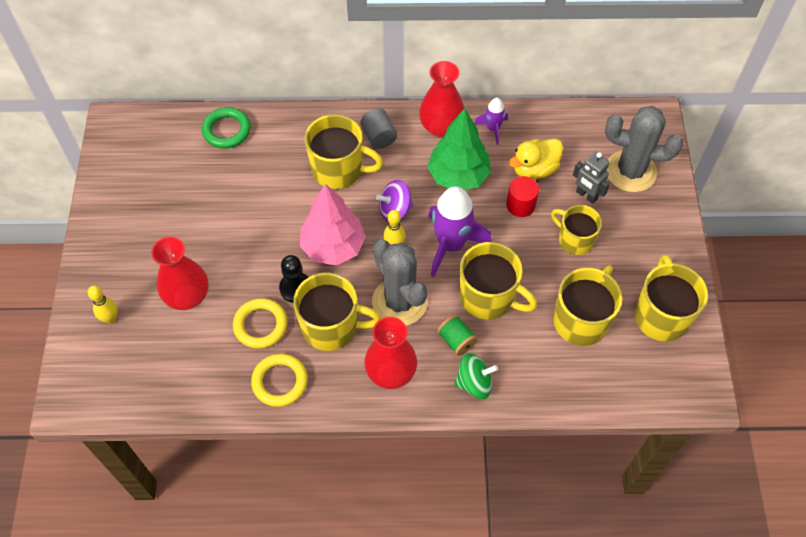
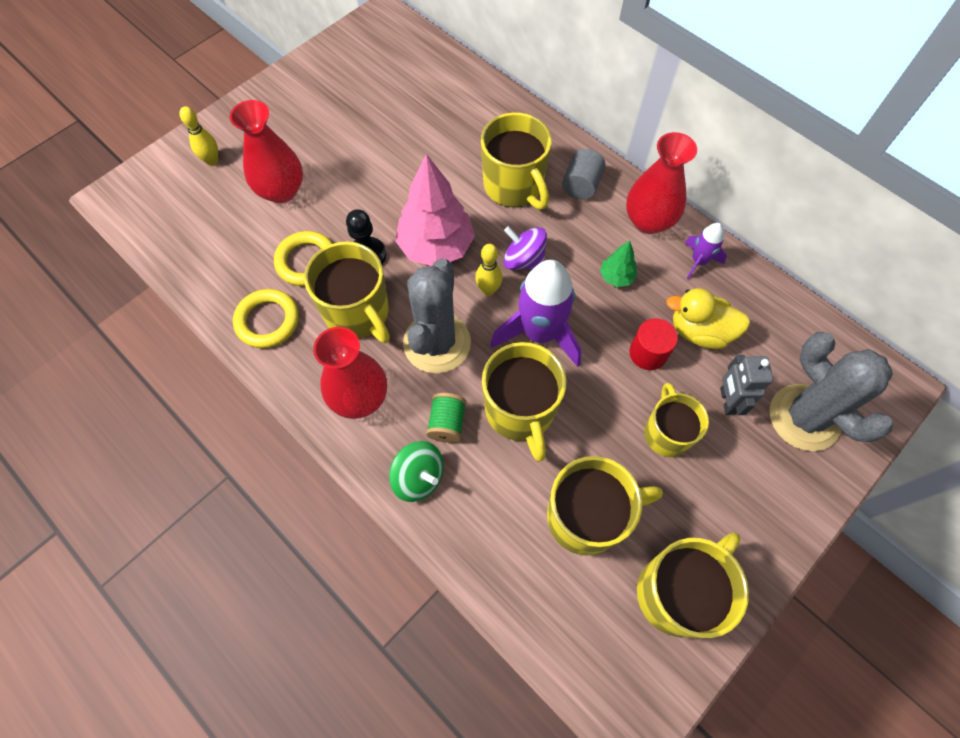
camera: 45 degrees right, 5 degrees up
(226, 130) = (459, 84): green ring -> none
(458, 176) = (616, 277): green tree -> green tree, size x0.47

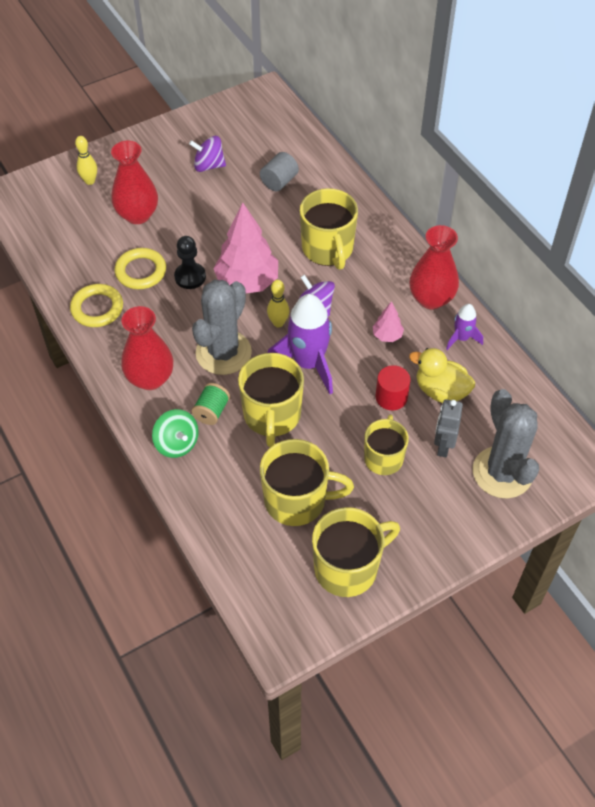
camera: 15 degrees right, 10 degrees down
(346, 114) = (208, 165): none -> purple spinning top
(358, 313) = (169, 318): yellow mug -> none
(581, 185) = (384, 260): grey cylinder -> grey cylinder (279, 181)
(616, 277) = (387, 335): green tree -> pink tree

